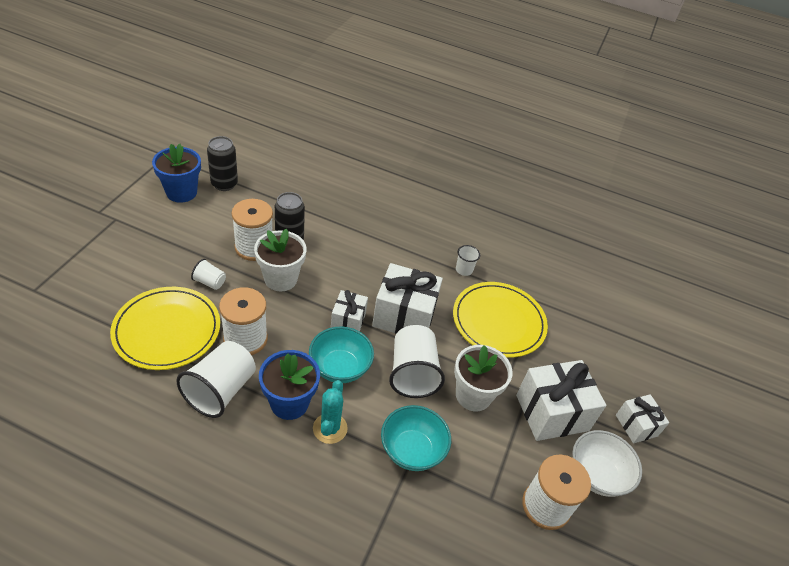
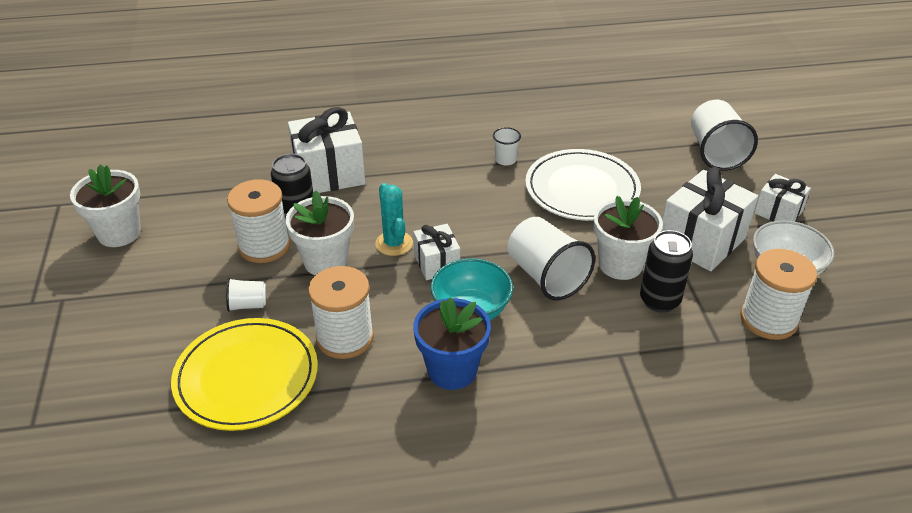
camera: 25 degrees left, 5 degrees down
(181, 192) = (119, 233): blue flower pot -> white flower pot
(220, 390) = (367, 400): white cup -> white cup (715, 152)
(224, 184) = (164, 201): black can -> black can (659, 300)
(330, 428) = (515, 369): turquoise cactus -> turquoise cactus (394, 243)
(404, 316) = (488, 230): white gift -> white gift (329, 174)
(412, 450) = (611, 343): turquoise bowl -> none
(498, 322) = (582, 189): yellow plate -> white plate

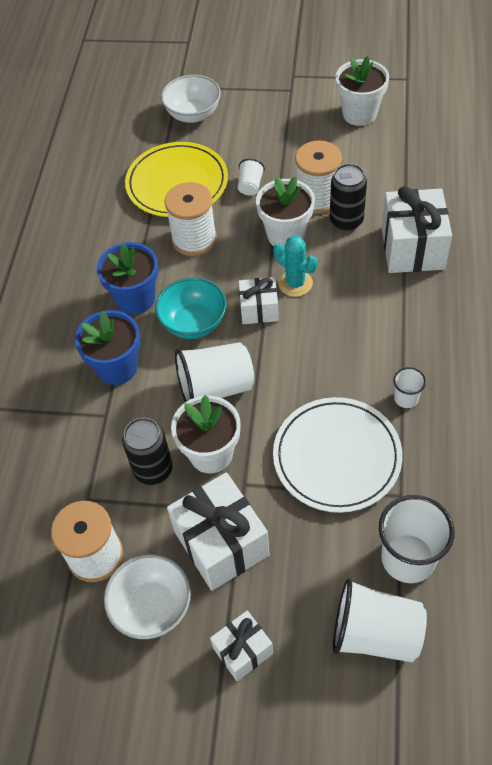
camera: 110 degrees right, 15 degrees up
(101, 392) = (193, 114): none -> white bowl
(394, 243) = (295, 283): turquoise cactus -> turquoise cactus turned 45 degrees clockwise
(555, 361) = (117, 367): none -> blue flower pot
(648, 144) = (408, 558): none -> white cup

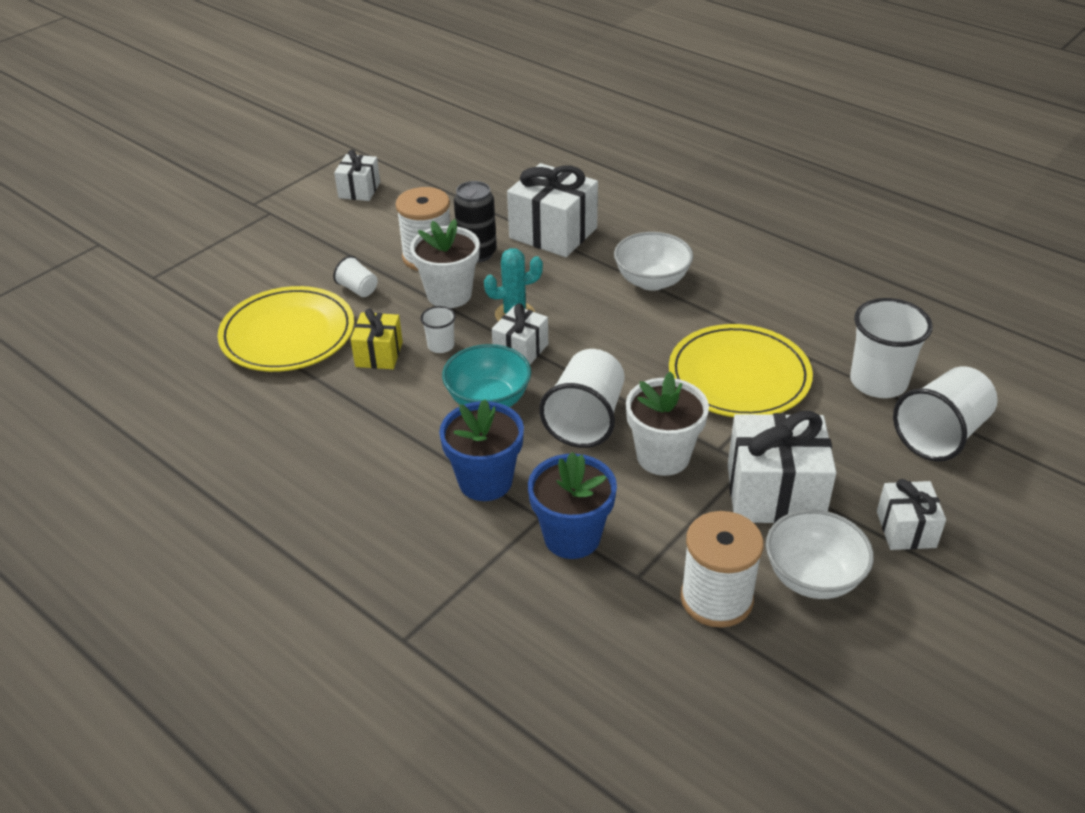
camera: 60 degrees left, 15 degrees down
(135, 299) = (408, 429): blue flower pot -> blue flower pot (572, 537)
(153, 470) = (645, 507): black can -> none
(193, 114) = (208, 284): white bowl -> white bowl (651, 281)
(194, 239) = (379, 354): white spool -> yellow gift
(337, 457) = (739, 376): white plate -> yellow plate
(359, 114) = (359, 190): white flower pot -> white gift
(406, 398) = (712, 309): white cup -> white cup (441, 345)

